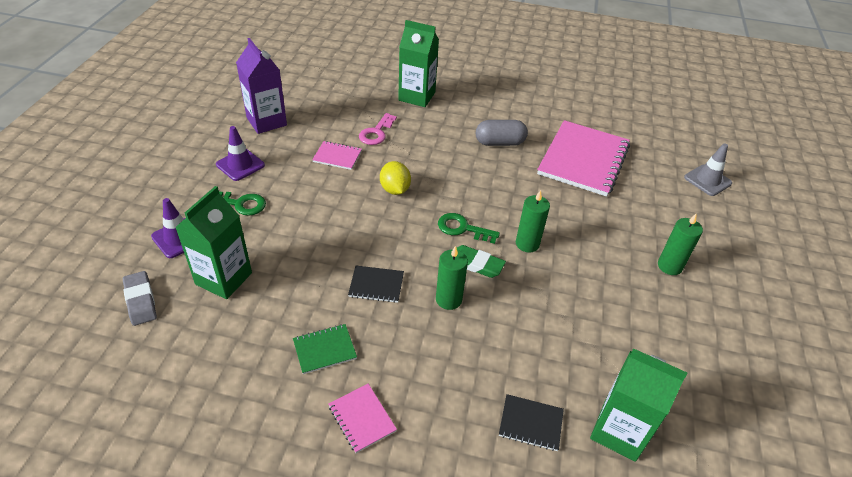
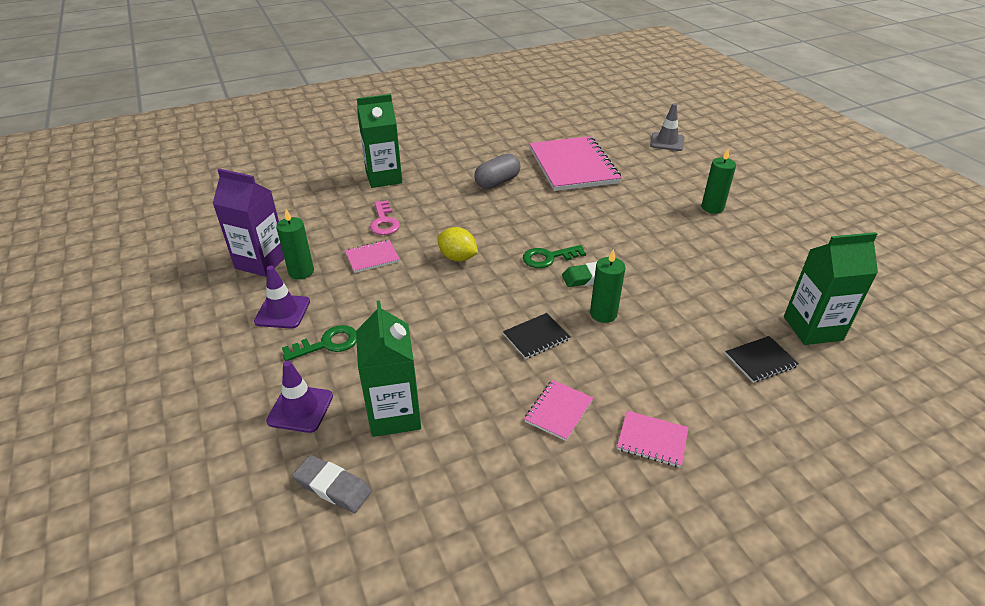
camera: 35 degrees left, 5 degrees down
(324, 349) = (558, 411): green notebook -> pink notebook
(527, 244) = (607, 243): green candle -> green candle (301, 272)

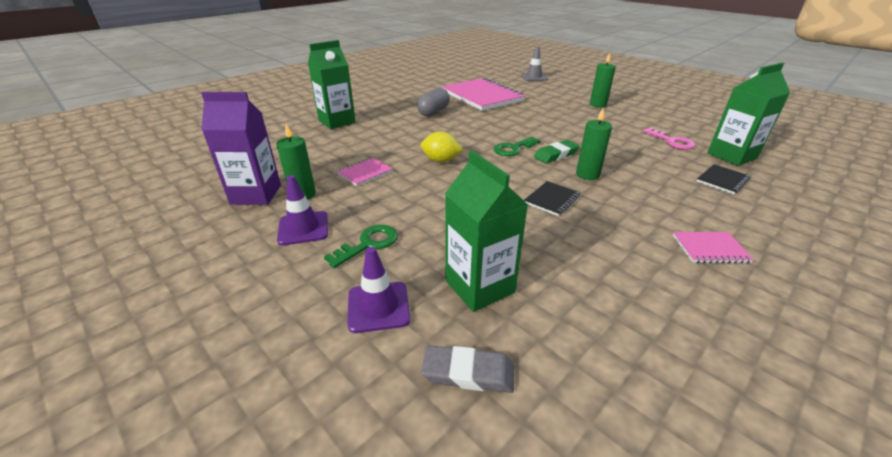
camera: 20 degrees left, 5 degrees down
(384, 222) = (358, 148): pink key -> pink key (671, 141)
(558, 411) = (619, 246): pink notebook -> none

